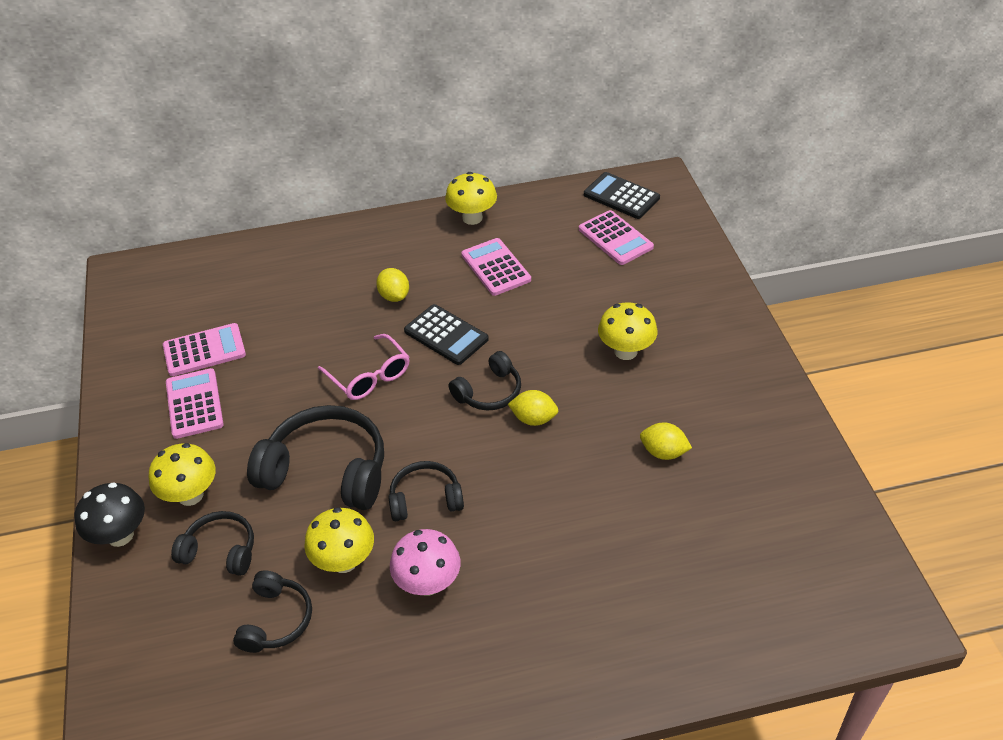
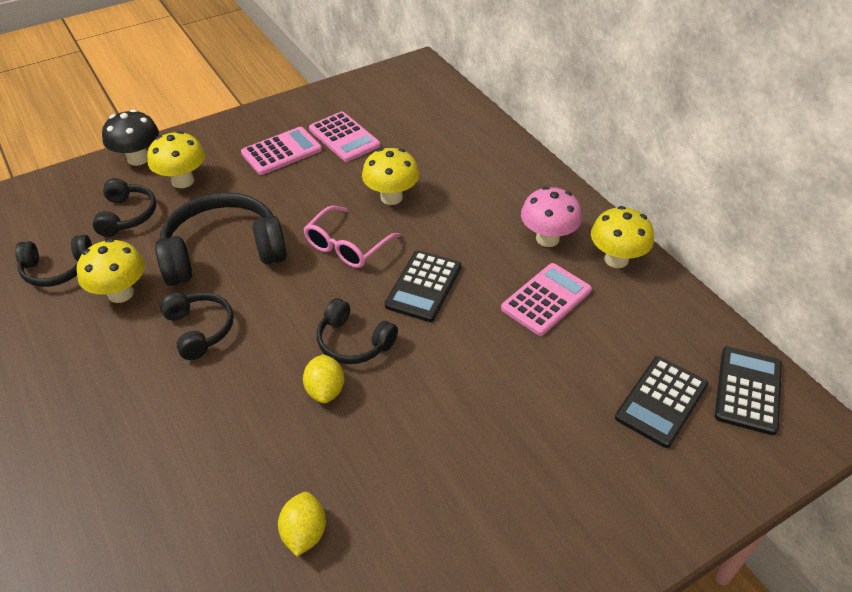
camera: 70 degrees right, 0 degrees up
(327, 470) = (223, 252): black headphones -> black headphones turned 105 degrees counterclockwise
(394, 296) = (463, 232): yellow lemon -> none
(428, 583) = (98, 359): pink mushroom -> pink mushroom (547, 238)
(615, 238) = (661, 401): pink calculator -> black calculator
(625, 351) = (461, 456): yellow mushroom -> yellow mushroom (391, 197)

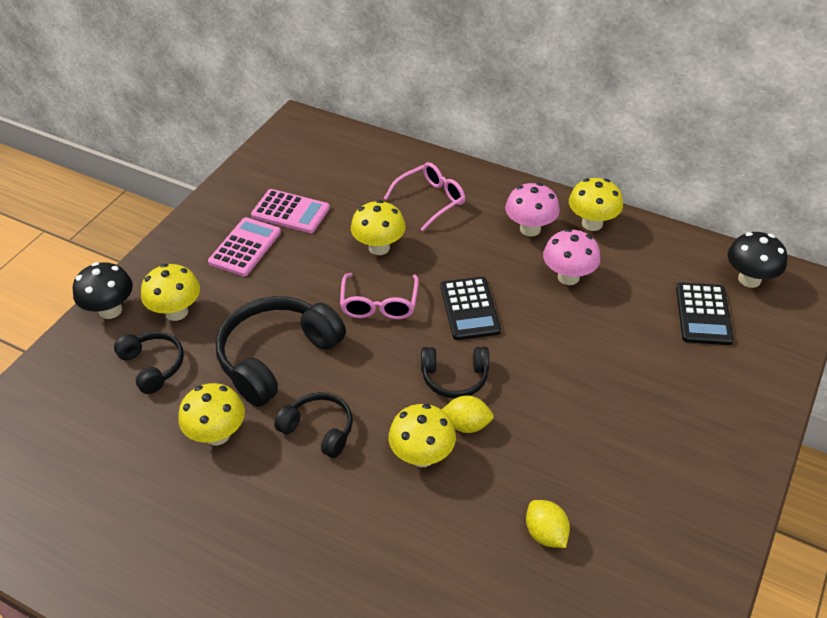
camera: 30 degrees left, 0 degrees up
(57, 269) = (133, 443): black headphones -> none
(261, 398) = (422, 456): none -> yellow mushroom
(325, 390) = (466, 425): yellow lemon -> yellow lemon turned 45 degrees counterclockwise
(474, 175) = (430, 200): none -> pink glasses
(546, 299) = (568, 277): pink calculator -> pink mushroom
(748, 390) = (749, 279): black calculator -> black mushroom

